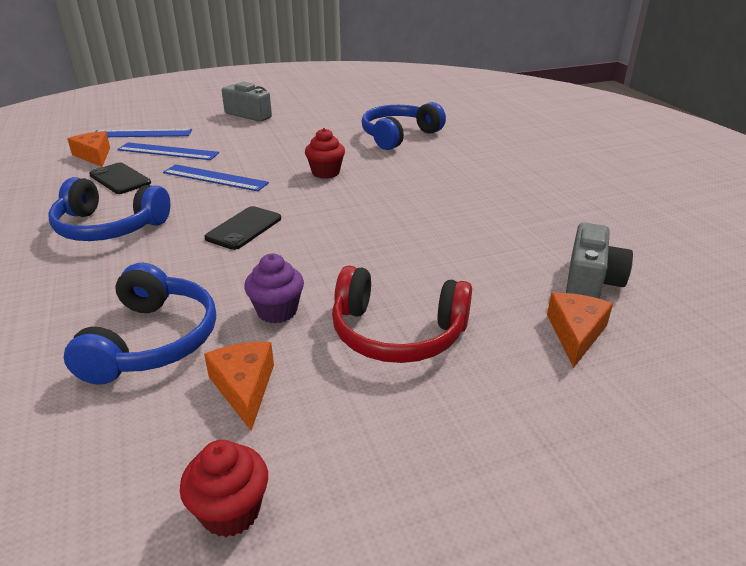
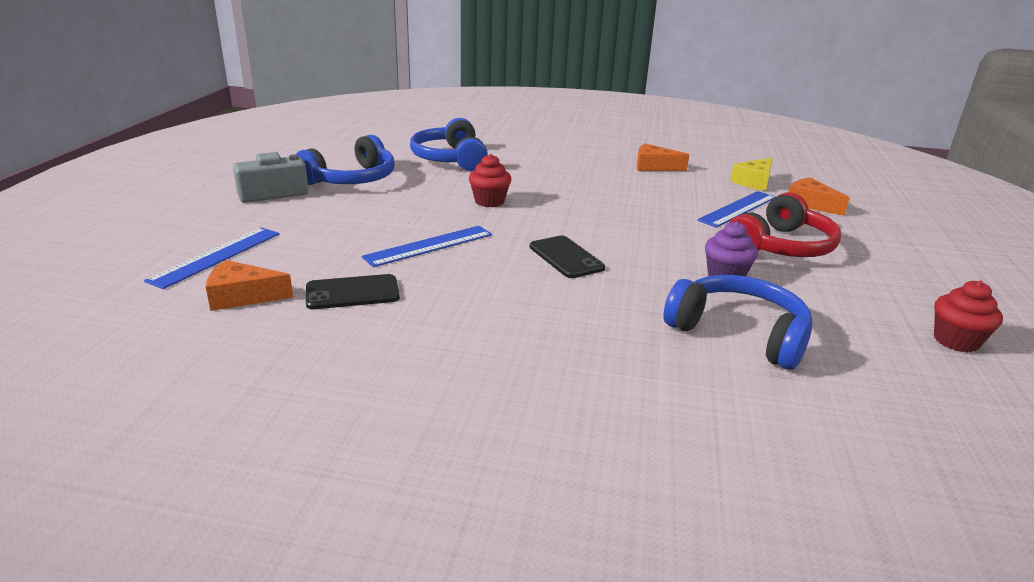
camera: 60 degrees left, 5 degrees down
(109, 227) = (484, 319): blue headphones -> blue headphones (352, 179)
(168, 151) = (310, 253): blue ruler -> blue ruler (738, 209)
(244, 387) = (824, 310): orange cheese -> orange cheese (654, 166)
(591, 281) = (754, 182): grey camera -> yellow cheese

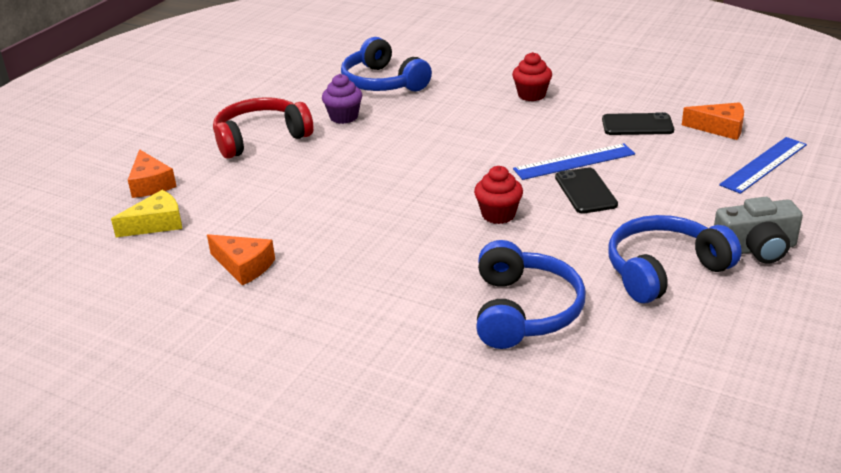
camera: 160 degrees left, 5 degrees up
(566, 257) = (458, 141): black phone -> black phone (585, 191)
(738, 209) = (237, 183): blue ruler -> none
(956, 341) = (255, 70): red cupcake -> red cupcake (531, 95)

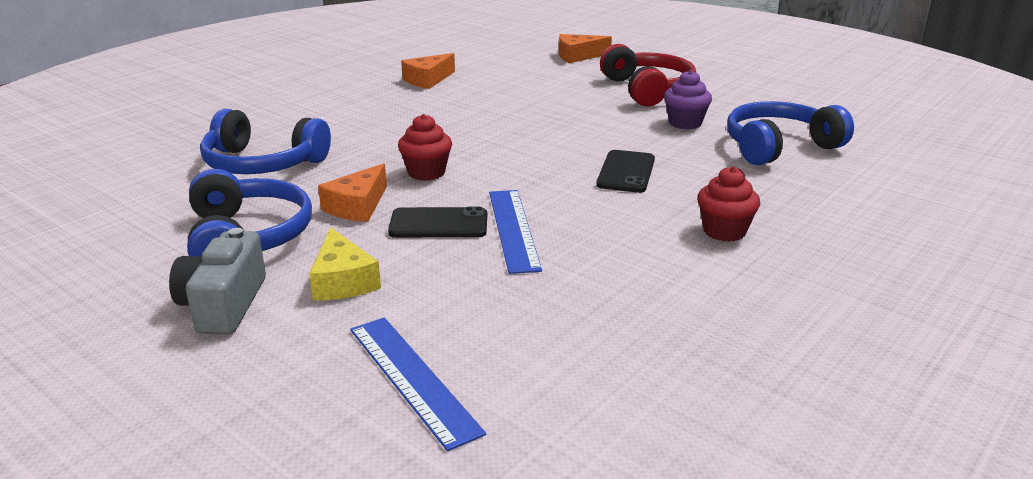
camera: 100 degrees right, 5 degrees down
(156, 223) = (512, 58): yellow cheese -> yellow cheese (343, 281)
(637, 125) = (597, 295): black phone -> black phone (626, 172)
(720, 128) = (555, 370): orange cheese -> orange cheese (357, 206)

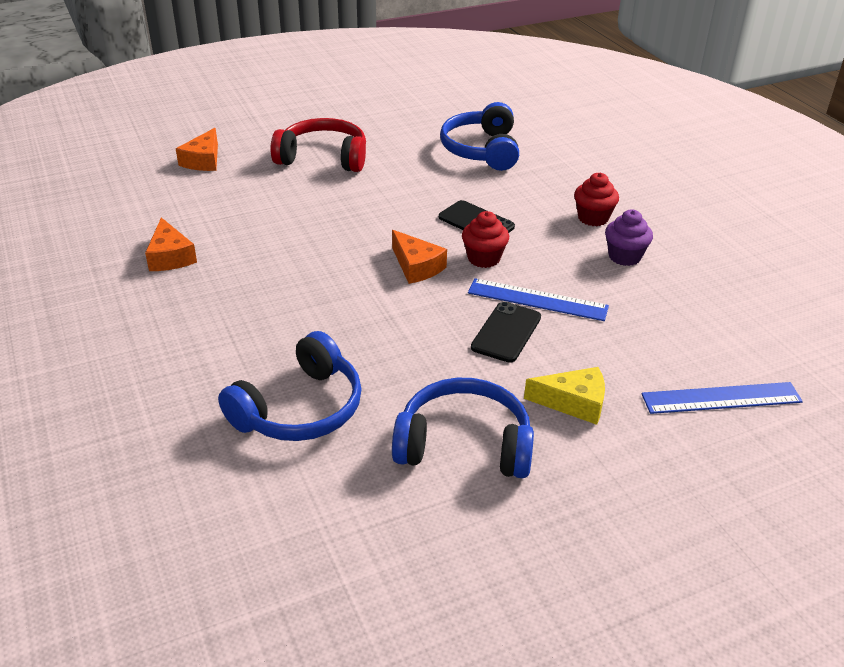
camera: 65 degrees left, 10 degrees up
(223, 305) = (580, 476): grey camera -> none
(357, 206) = (444, 367): orange cheese -> orange cheese (416, 266)
(426, 172) = (402, 314): red cupcake -> red cupcake (484, 258)
(685, 123) = (408, 167): purple cupcake -> purple cupcake (624, 256)

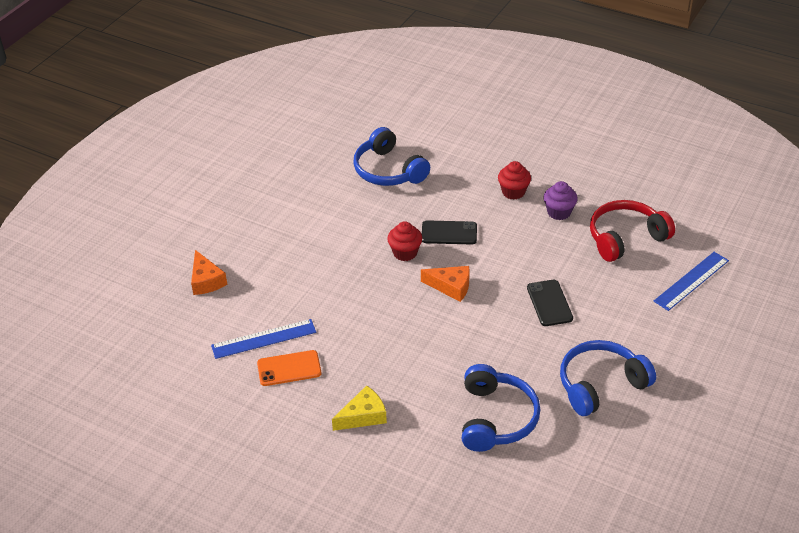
camera: 35 degrees left, 5 degrees up
(170, 256) = (289, 368): orange cheese -> orange phone
(323, 158) = (290, 233): red headphones -> red headphones (625, 238)
(484, 258) = (483, 258): red cupcake -> red cupcake (405, 253)
(537, 299) = (543, 271): blue ruler -> blue ruler (263, 339)
(574, 402) = (627, 327): yellow cheese -> yellow cheese (363, 416)

